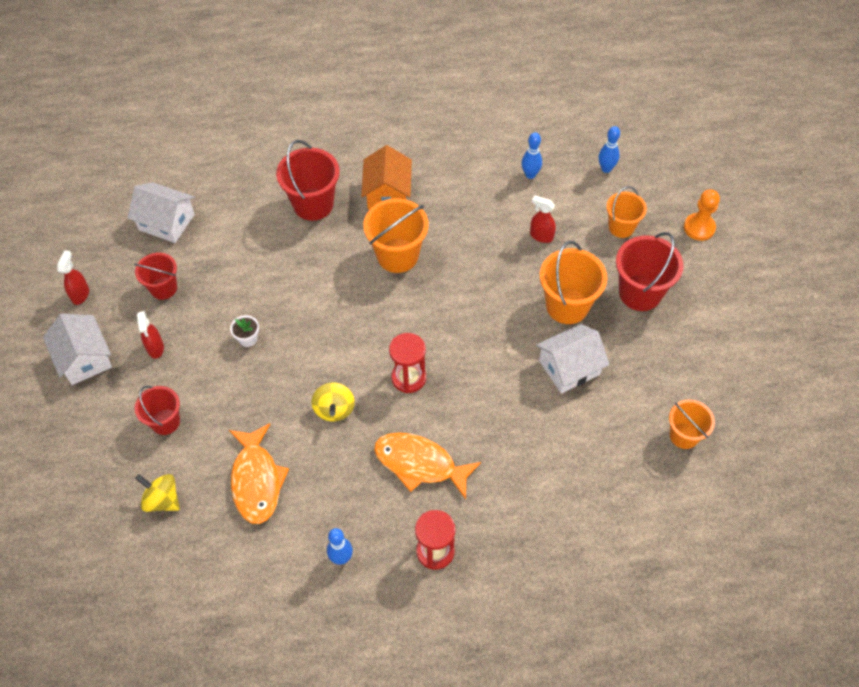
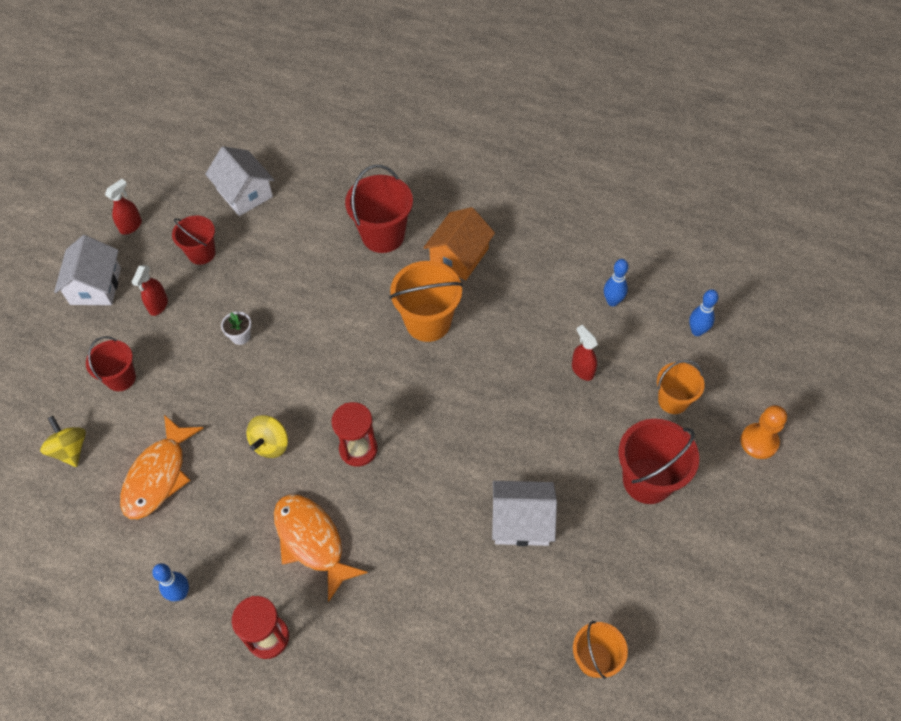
camera: 30 degrees right, 0 degrees up
(567, 306) = (561, 455): orange bucket -> none

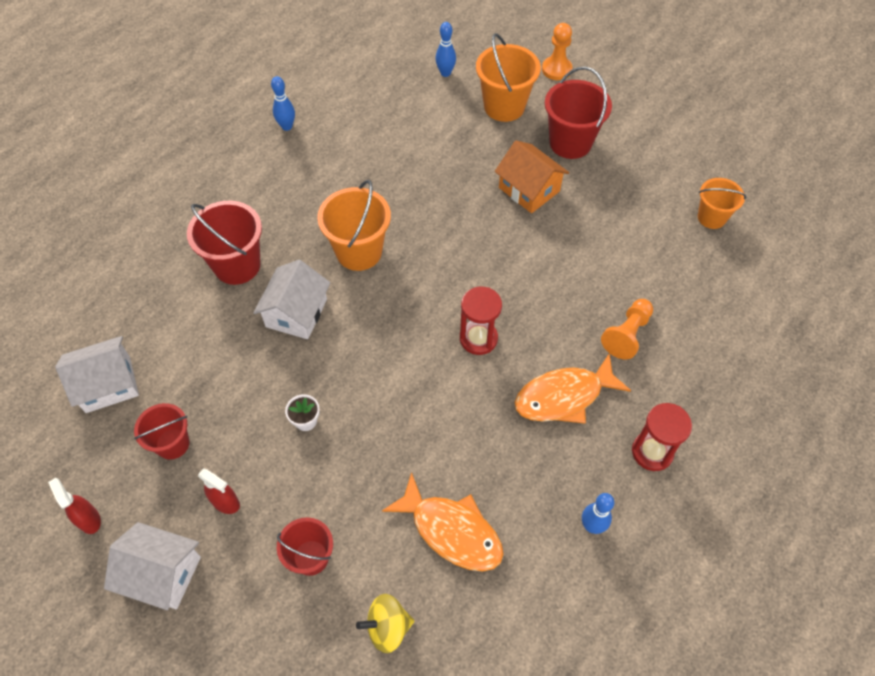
camera: 75 degrees left, 0 degrees up
(270, 444) = (448, 414): yellow spinning top -> none
(400, 589) = (627, 335): none -> orange pawn
(459, 256) = (293, 209): orange house -> orange house (529, 189)
(521, 521) = (585, 233): white house -> white house (296, 313)
(582, 370) = (454, 154): red spray bottle -> none
(612, 301) = (394, 116): blue bowling pin -> blue bowling pin (287, 126)
(673, 400) = (504, 106): orange bucket -> orange bucket, size x1.58

